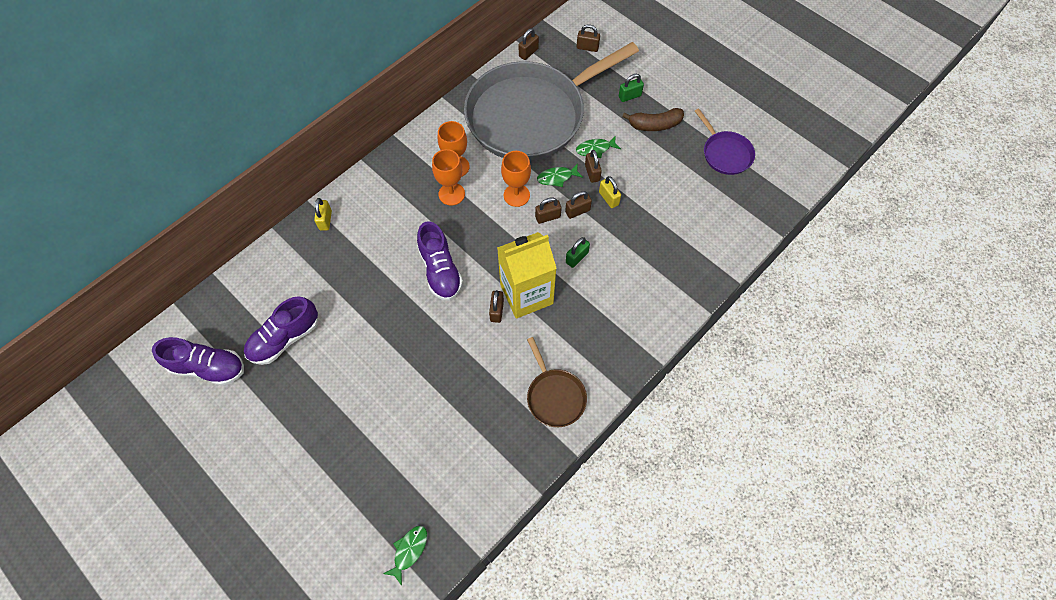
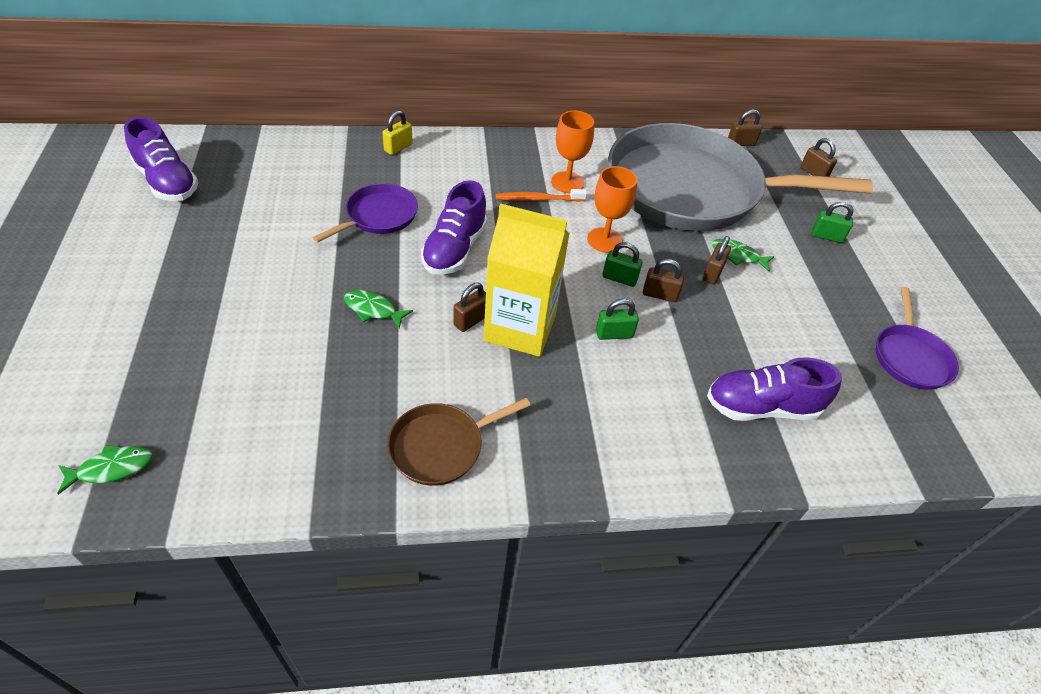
camera: 35 degrees right, 15 degrees down
(285, 338) = (252, 205): purple shoe -> purple shoe (761, 407)
(371, 283) = (379, 216): none -> purple pan
(451, 194) = (538, 199): orange goblet -> orange toothbrush
(548, 217) = (619, 278): brown padlock -> green padlock
(554, 396) = (441, 446): brown pan -> brown pan turned 45 degrees clockwise
(557, 177) = (666, 253): green fish -> green fish (373, 309)
(608, 198) = (709, 306): yellow padlock -> none
(654, 125) = (835, 277): brown banana -> none

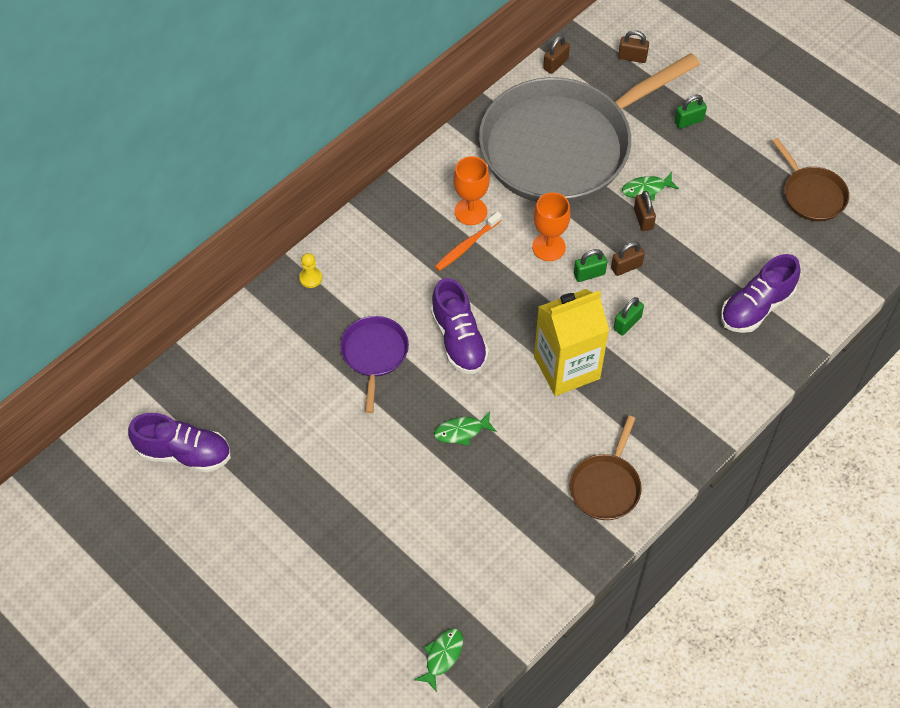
camera: 35 degrees left, 10 degrees up
(398, 147) = (310, 278): yellow padlock -> yellow pawn
(471, 320) = (531, 387): brown padlock -> none
(910, 357) = (812, 195): purple pan -> brown pan

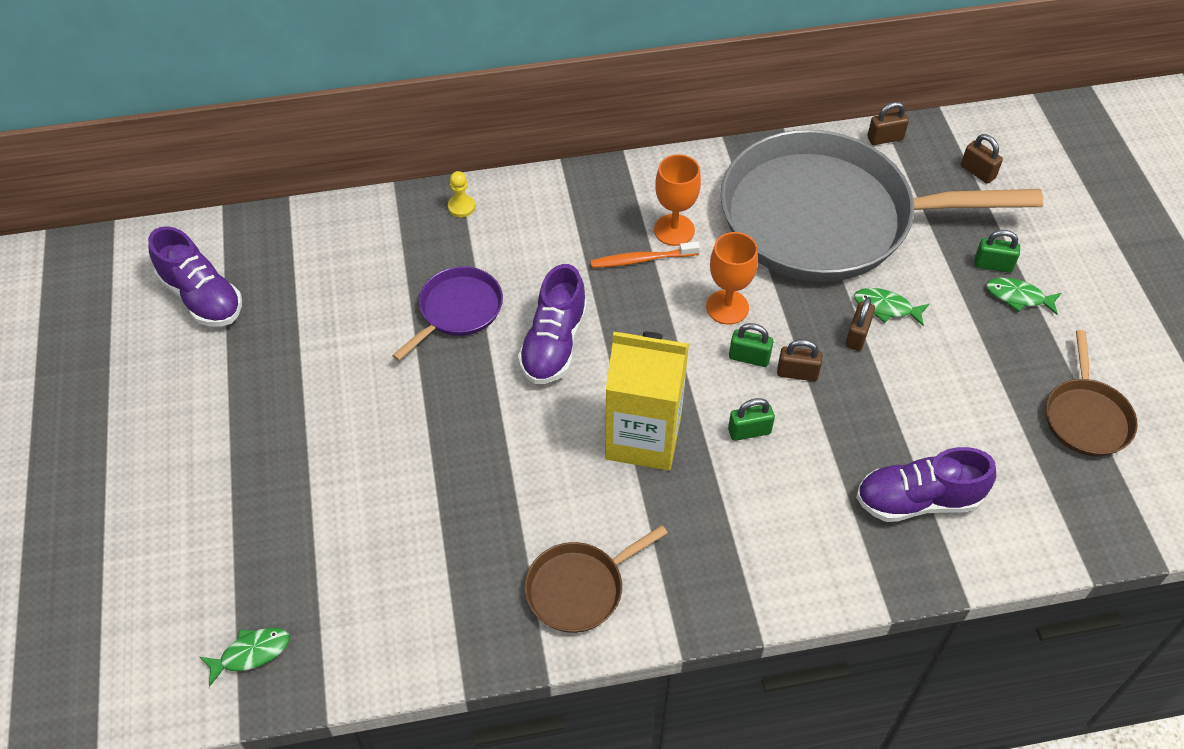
camera: 35 degrees right, 5 degrees down
(461, 431) = (476, 436): green fish -> green fish (1018, 297)

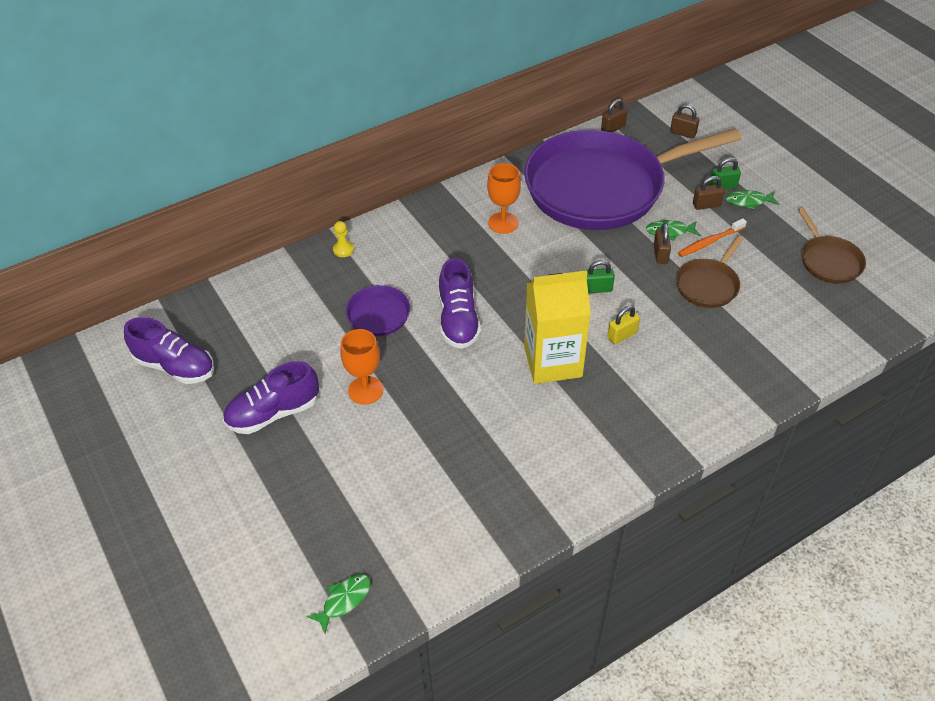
camera: 20 degrees left, 5 degrees down
(579, 588) = (561, 473): brown pan -> brown pan (708, 285)
(641, 259) = (491, 248): orange toothbrush -> orange toothbrush (709, 242)
(727, 307) = (565, 261): orange goblet -> orange goblet (365, 390)
(749, 431) = (622, 335): green padlock -> yellow padlock
(797, 373) = (634, 289): brown padlock -> brown padlock (706, 205)
(826, 218) = (601, 187): grey pan -> purple pan
(917, 500) = (753, 344): purple shoe -> purple shoe (273, 413)

